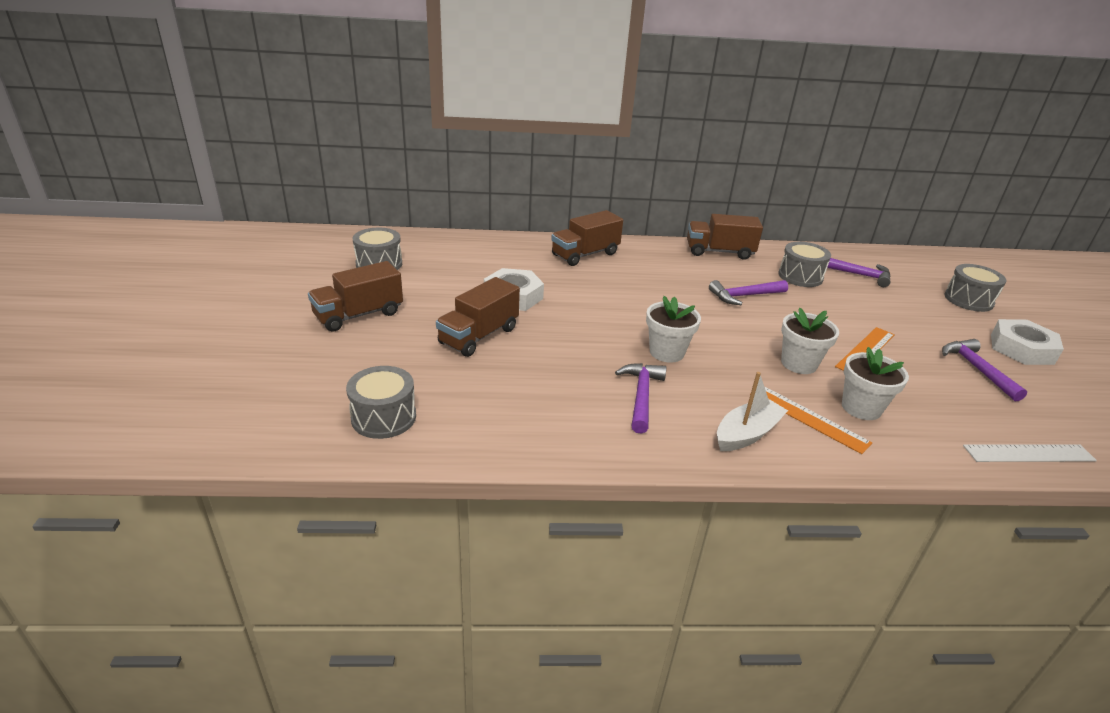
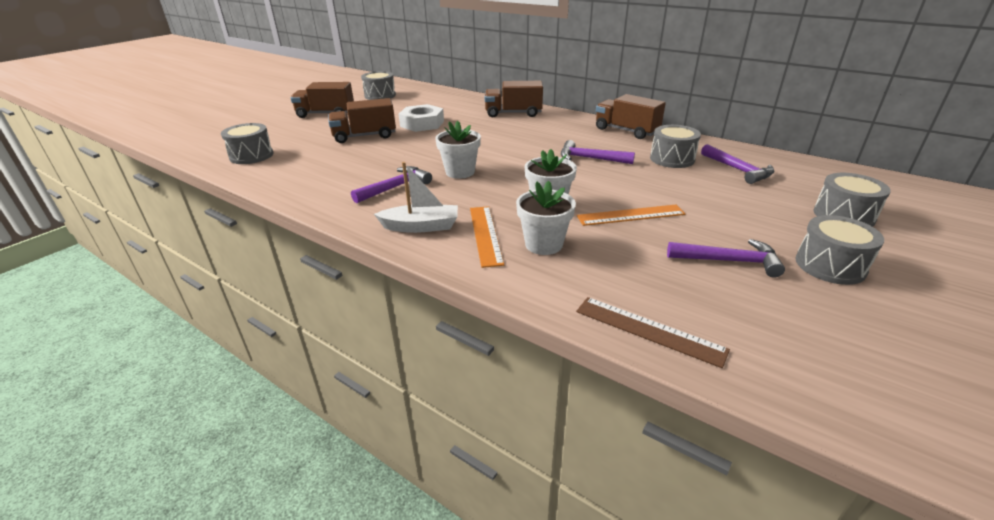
camera: 40 degrees right, 0 degrees up
(977, 369) = (729, 261): purple hammer -> purple hammer turned 75 degrees clockwise
(1021, 349) = (830, 265): white nut -> grey drum
(1028, 453) = (649, 330): white ruler -> brown ruler

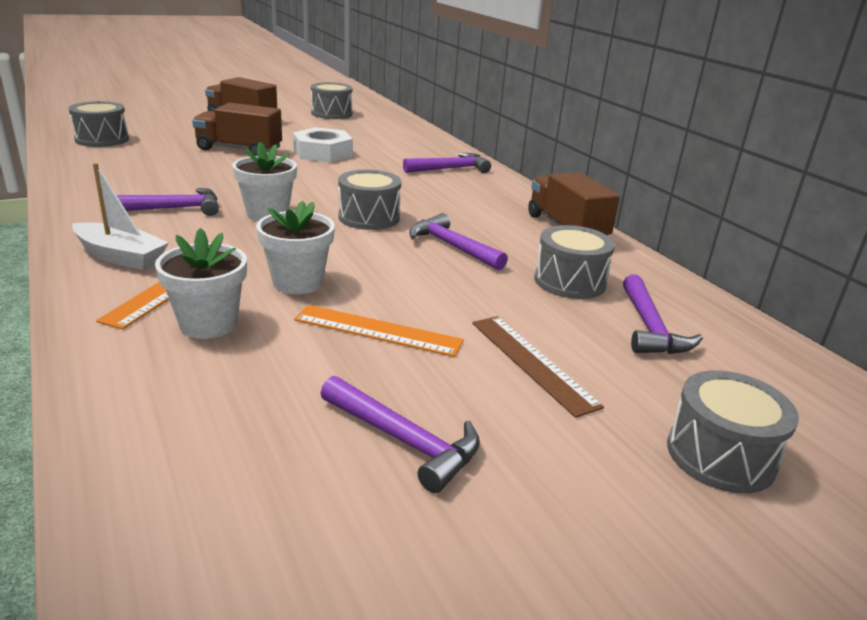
camera: 25 degrees right, 5 degrees down
(513, 113) = (450, 169): brown truck -> purple hammer
(649, 330) = (134, 477): brown ruler -> brown ruler (532, 362)
(830, 265) = (555, 516): grey drum -> grey drum (369, 217)

